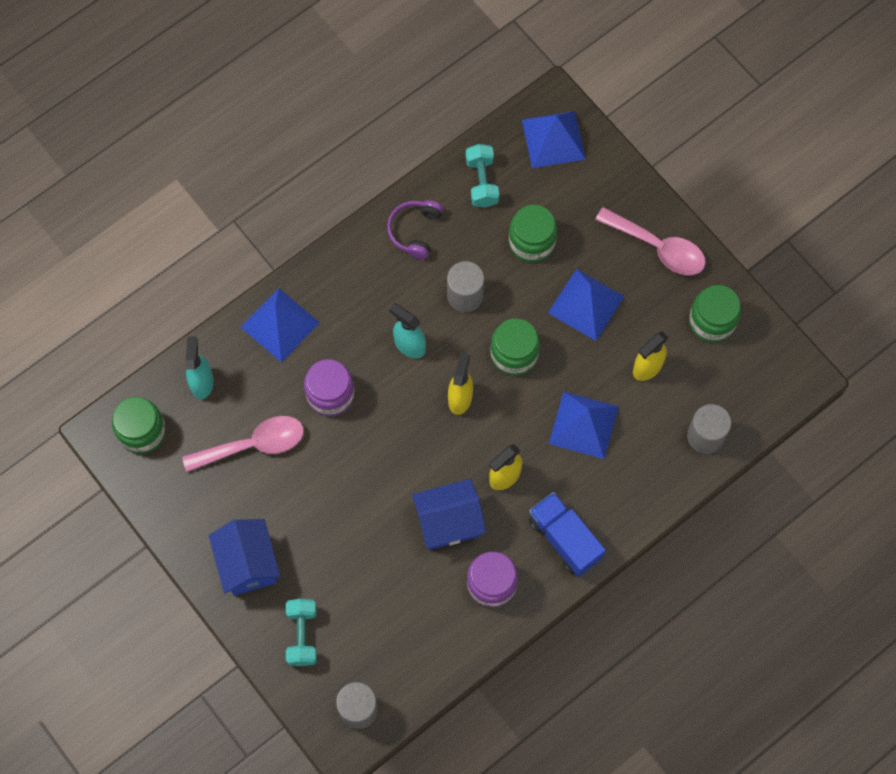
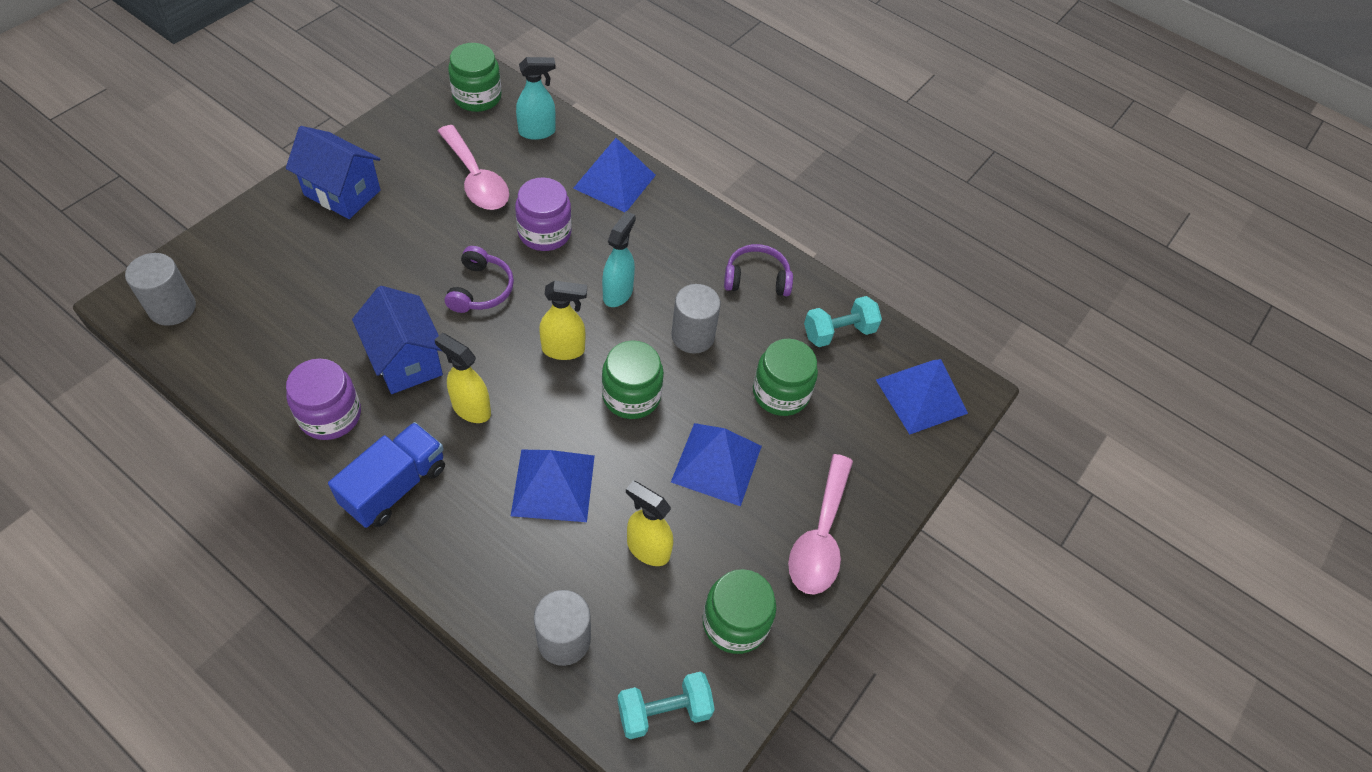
camera: 70 degrees right, 15 degrees down
(248, 564) = (342, 193): blue house -> blue house turned 60 degrees clockwise
(302, 635) = (262, 247): turquoise dumbbell -> turquoise dumbbell (664, 711)
(385, 455) = (480, 289): none -> purple headphones

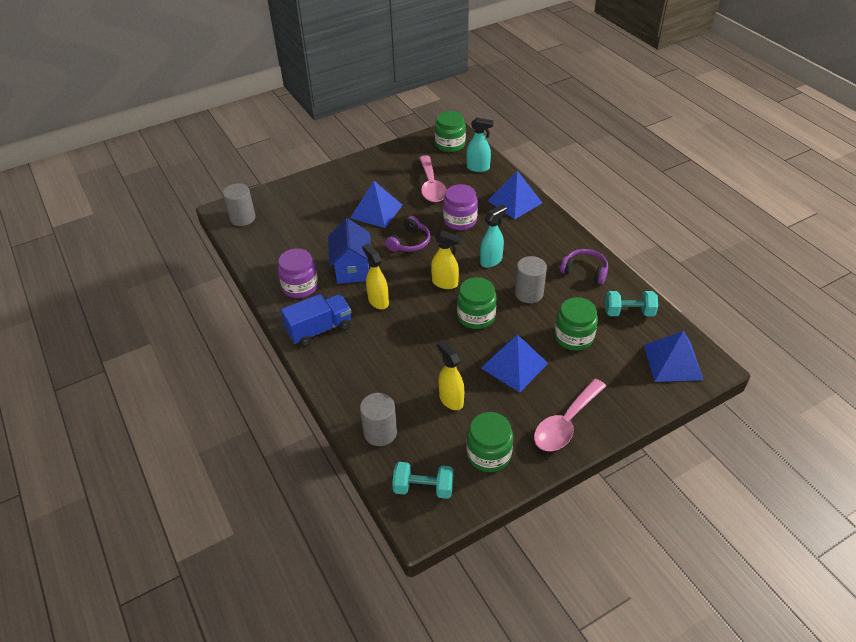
camera: 30 degrees right, 10 degrees down
(342, 193) = (353, 180): blue house -> none
(553, 485) = (409, 351): blue pyramid -> blue pyramid (376, 211)

